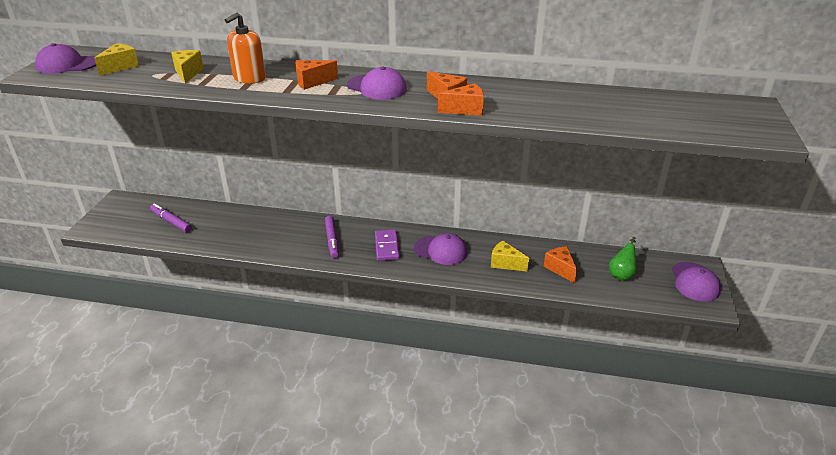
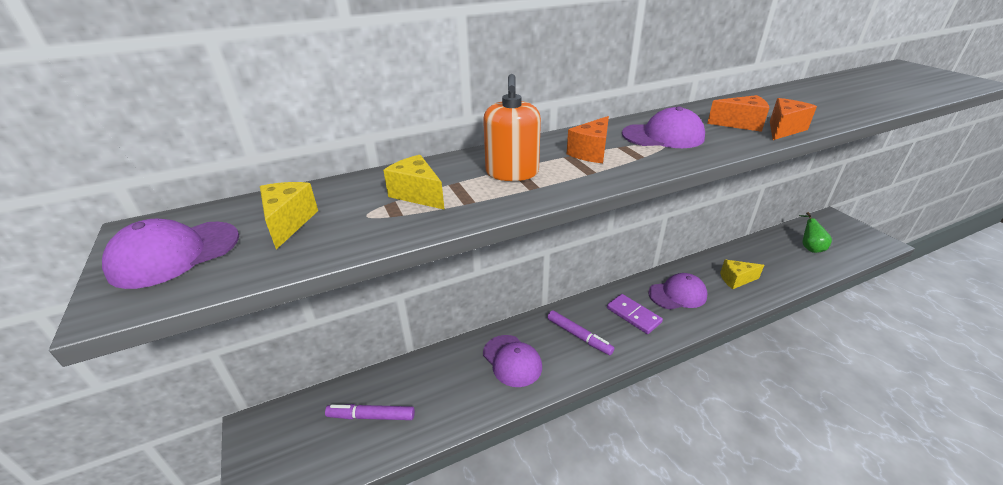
camera: 35 degrees left, 0 degrees up
(560, 269) = (773, 264): orange cheese -> none
(695, 282) = (850, 231): purple cap -> purple cap (512, 360)

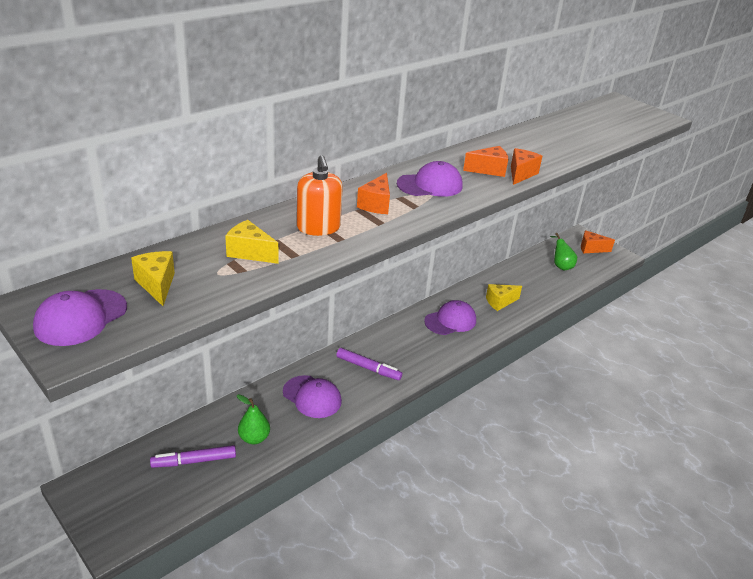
camera: 20 degrees left, 0 degrees up
(439, 399) = (254, 438): none -> green pear
(633, 315) = (414, 344): purple domino -> none
(846, 232) = (591, 249): none -> orange cheese

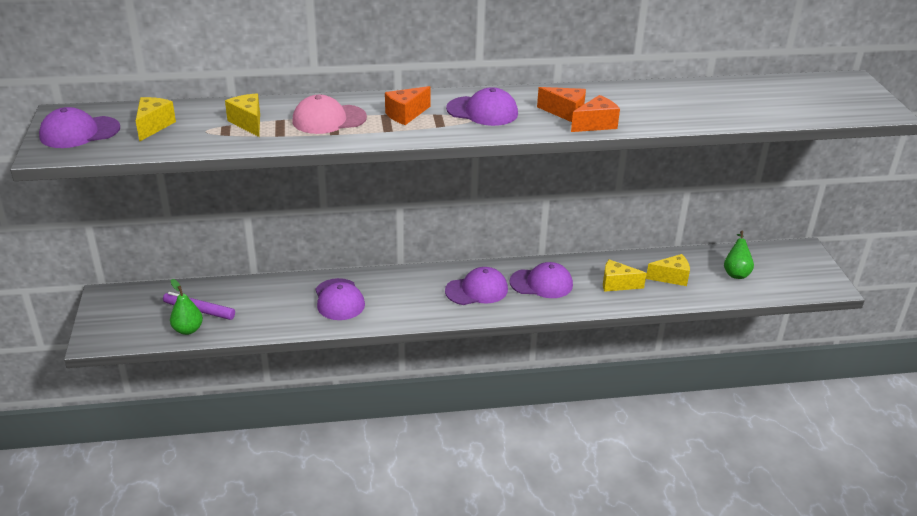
camera: 35 degrees right, 0 degrees up
(254, 438) = (260, 312): green pear -> green pear (188, 330)
(318, 227) = (329, 119): orange soap dispenser -> pink cap
(368, 368) = (413, 295): purple marker -> none
(411, 344) = (477, 290): none -> purple cap
(527, 284) = (671, 278): none -> yellow cheese
(591, 249) = (799, 267): orange cheese -> none

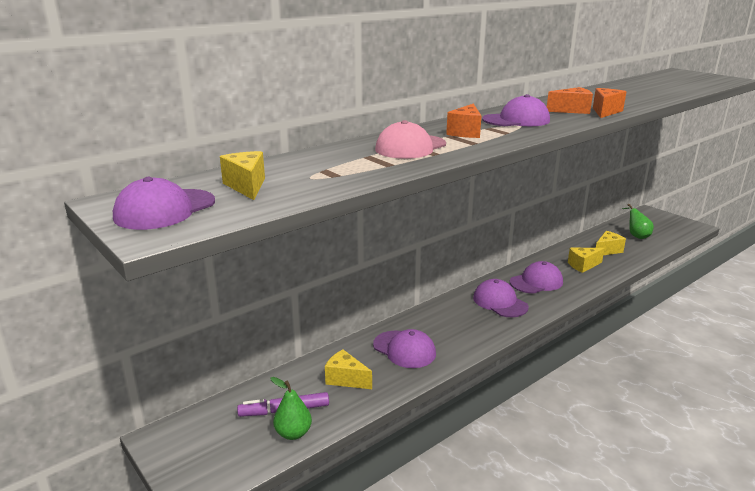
camera: 30 degrees left, 10 degrees down
(248, 123) = (342, 164): yellow cheese -> yellow cheese (345, 379)
(477, 290) = (500, 302): purple cap -> purple cap turned 75 degrees counterclockwise

